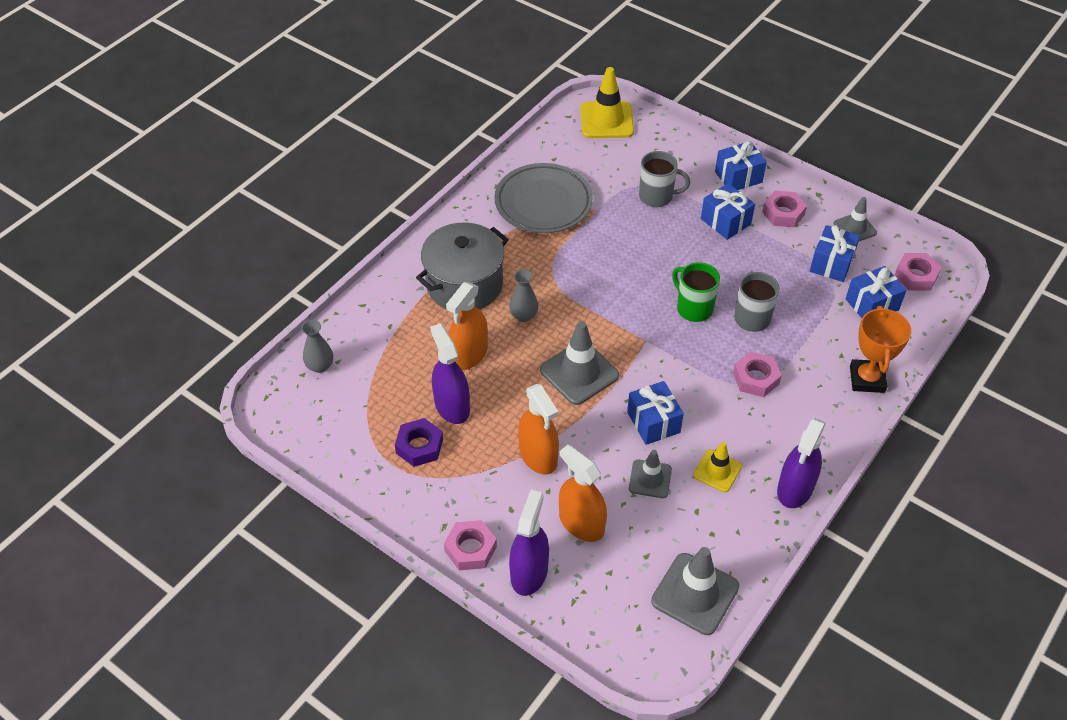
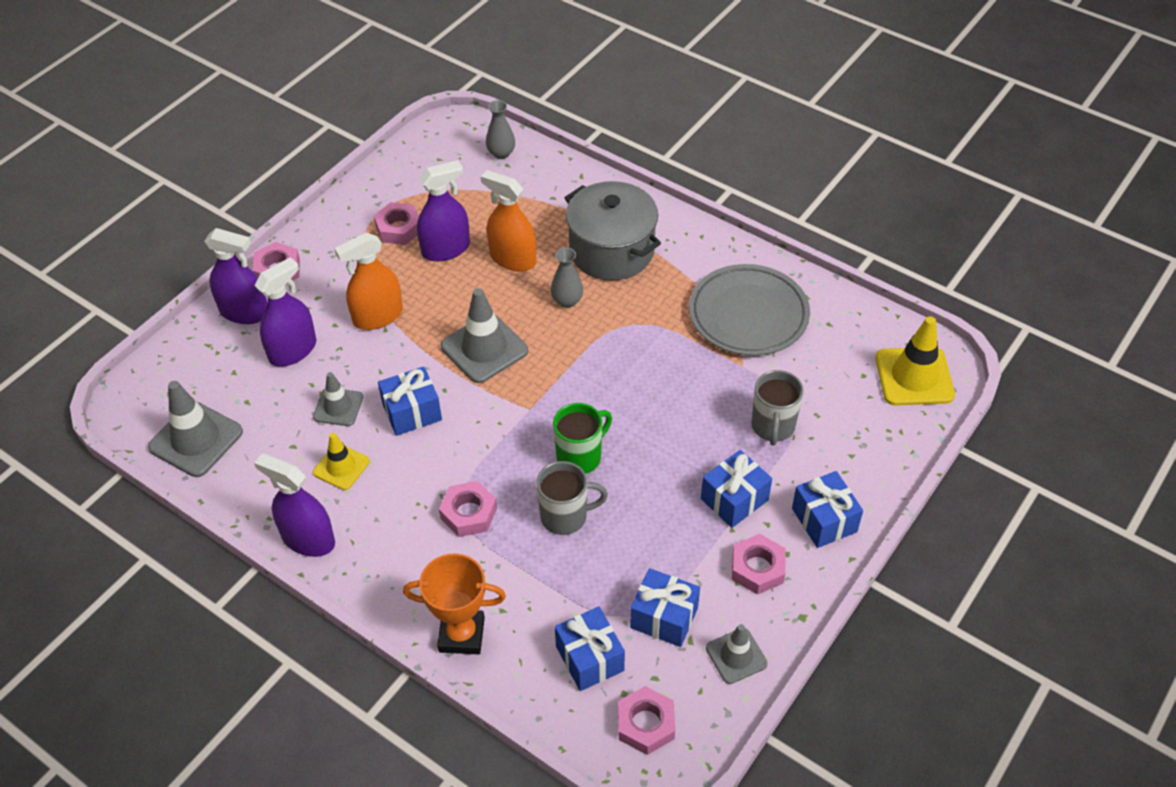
camera: 90 degrees right, 0 degrees up
(419, 446) = (399, 228): purple nut -> pink nut
(581, 523) = (293, 350): orange spray bottle -> purple spray bottle

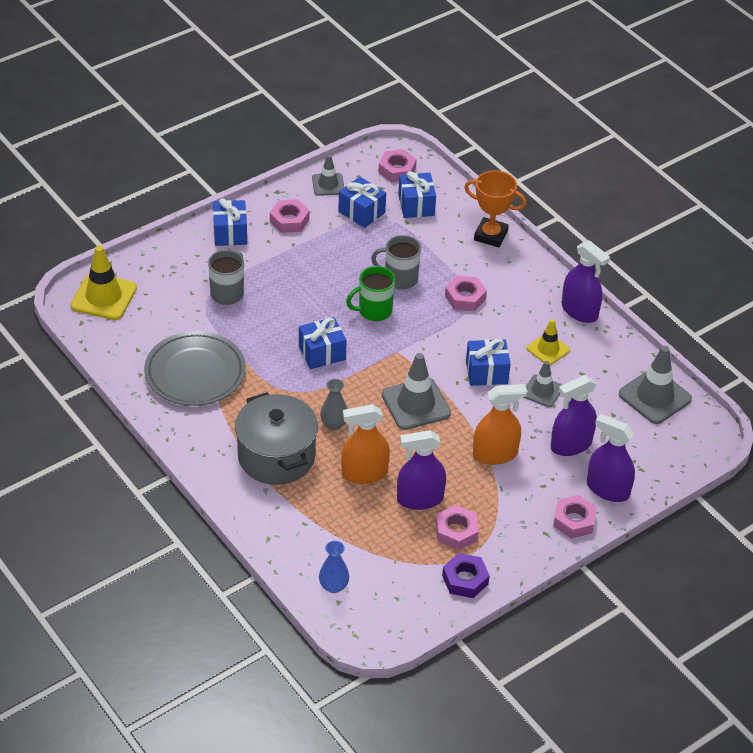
camera: 165 degrees left, 5 degrees down
(378, 189) = (465, 579): none -> purple nut
(501, 153) = (333, 586): grey vase -> blue vase
(513, 259) = (364, 473): orange spray bottle -> orange spray bottle turned 120 degrees clockwise
(734, 499) = (281, 259): blue gift -> blue gift (322, 353)

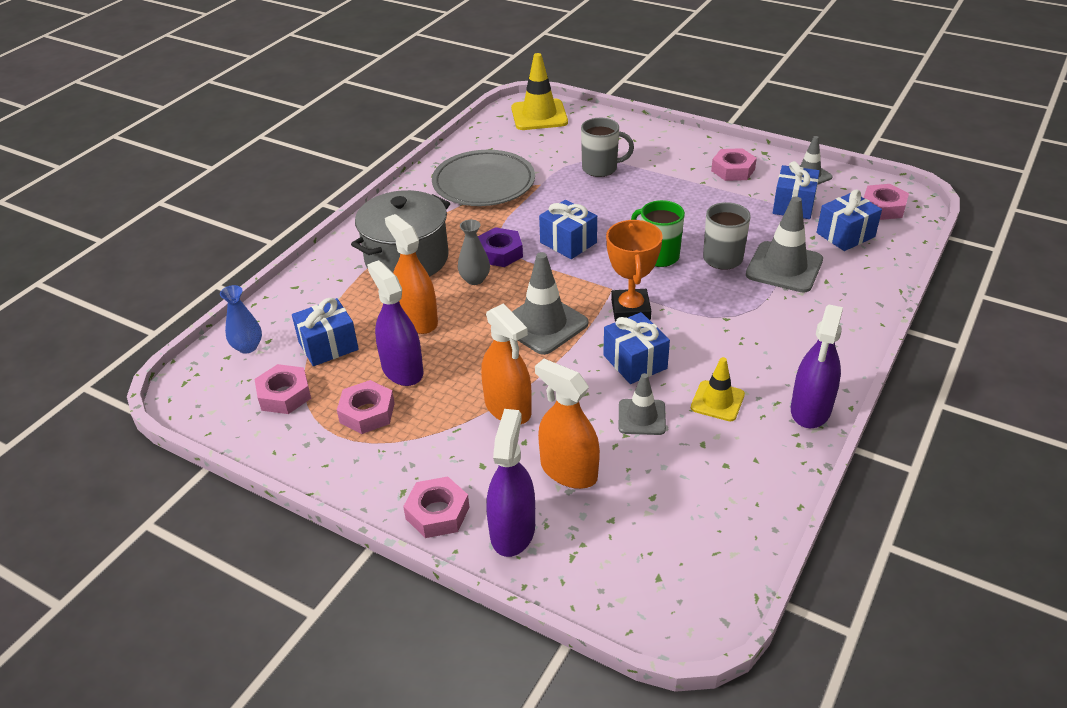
camera: 70 degrees right, 5 degrees down
(230, 233) = (680, 146): blue gift -> blue gift (328, 346)
(465, 297) = (739, 310): pink nut -> pink nut (284, 395)
(465, 579) = (295, 442): purple nut -> purple nut (500, 253)
(490, 235) = (860, 299): orange trophy -> orange trophy (630, 309)
(571, 445) = (568, 471): purple spray bottle -> orange spray bottle
(655, 396) = (720, 531): grey traffic cone -> grey traffic cone (784, 267)

